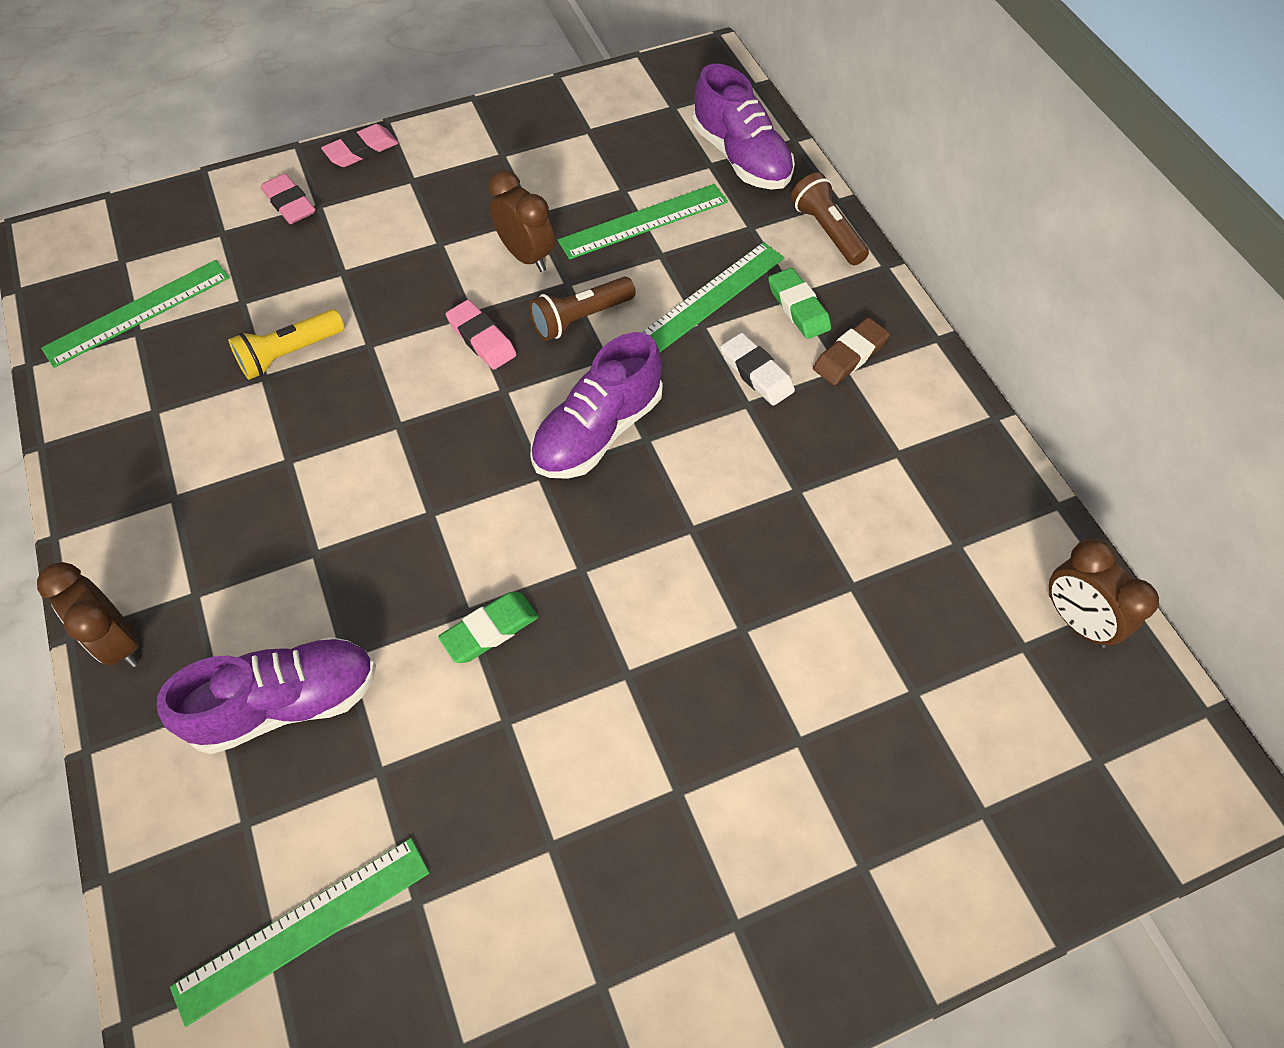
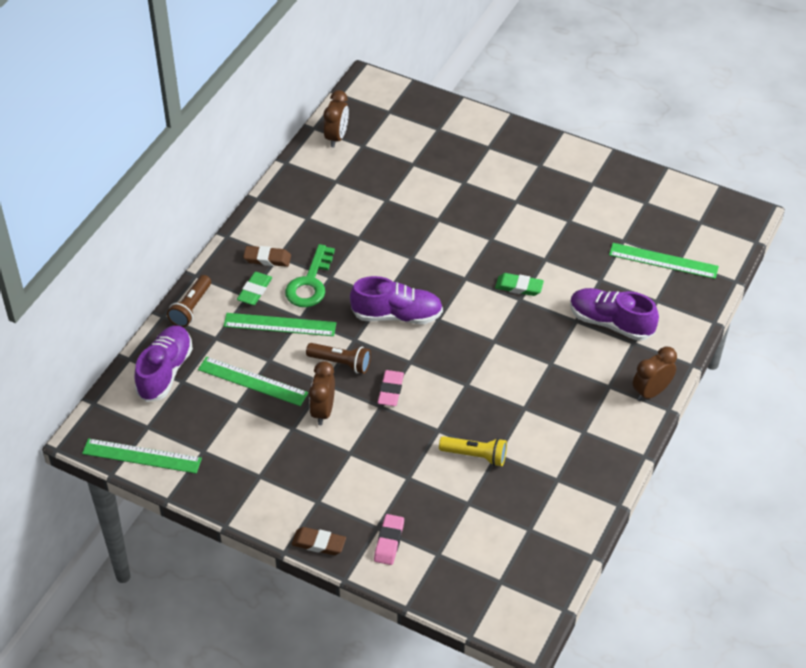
camera: 130 degrees left, 10 degrees down
(119, 641) = (651, 392): brown clock -> brown clock turned 135 degrees counterclockwise
(137, 312) = (520, 540): green ruler -> green ruler (141, 456)
(361, 150) = (319, 543): pink eraser -> brown eraser
(756, 373) = (310, 283): white eraser -> green key

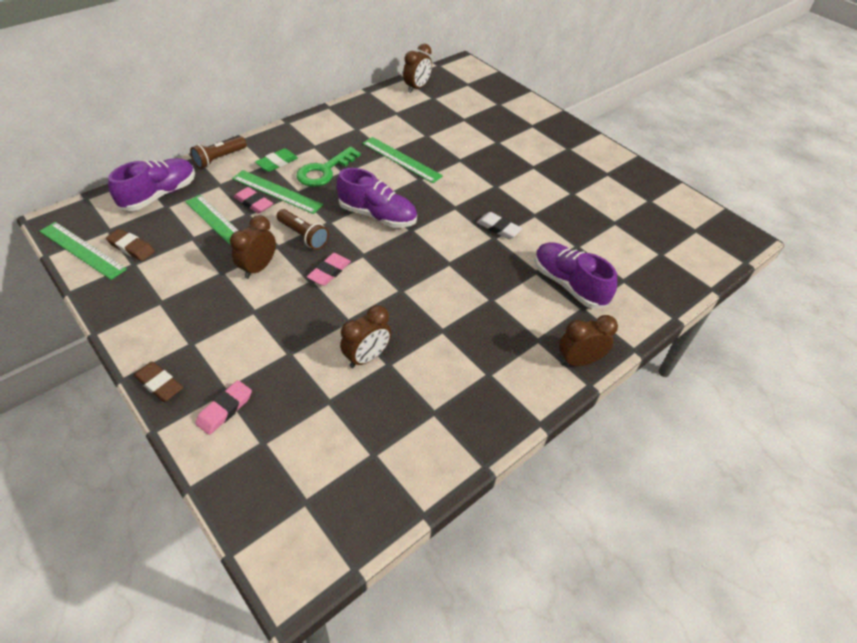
camera: 20 degrees right, 0 degrees up
(266, 346) = (254, 203): none -> pink eraser
(267, 259) = (304, 145): brown eraser -> brown eraser (131, 248)
(475, 455) = (367, 357): yellow flashlight -> brown clock
(519, 287) = (498, 228): green eraser -> white eraser
(663, 260) = (645, 249): green ruler -> green ruler (401, 159)

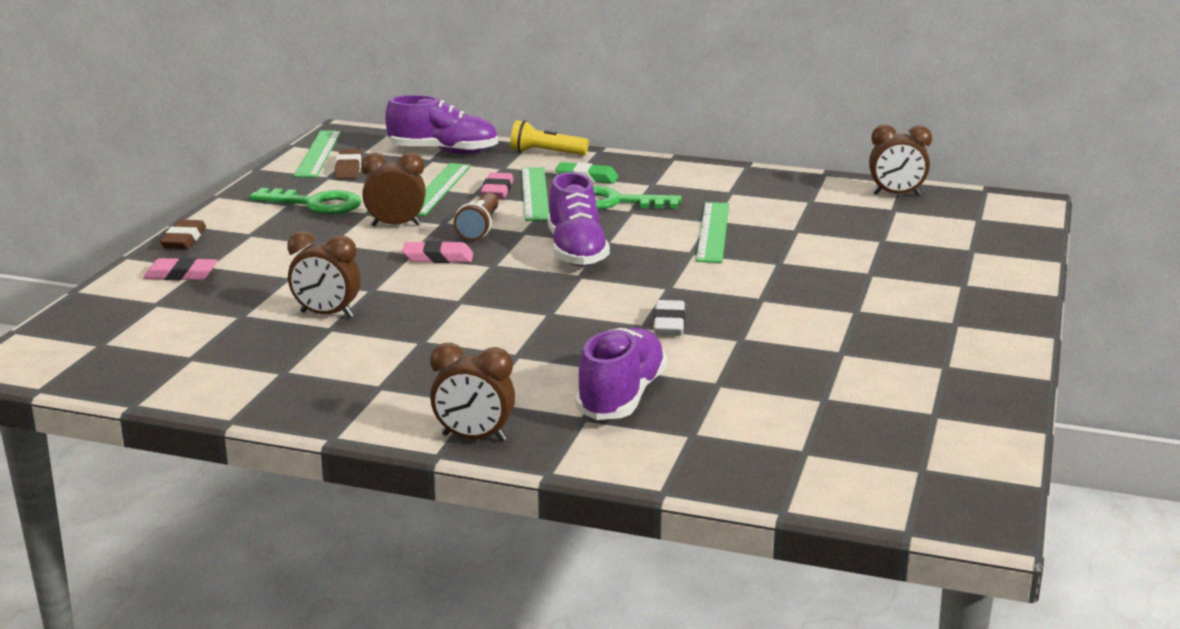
camera: 60 degrees right, 25 degrees down
(176, 289) = (316, 204): none -> green key
(219, 159) = (546, 153): brown flashlight -> yellow flashlight
(579, 361) = (474, 438): brown clock -> brown clock turned 150 degrees clockwise

